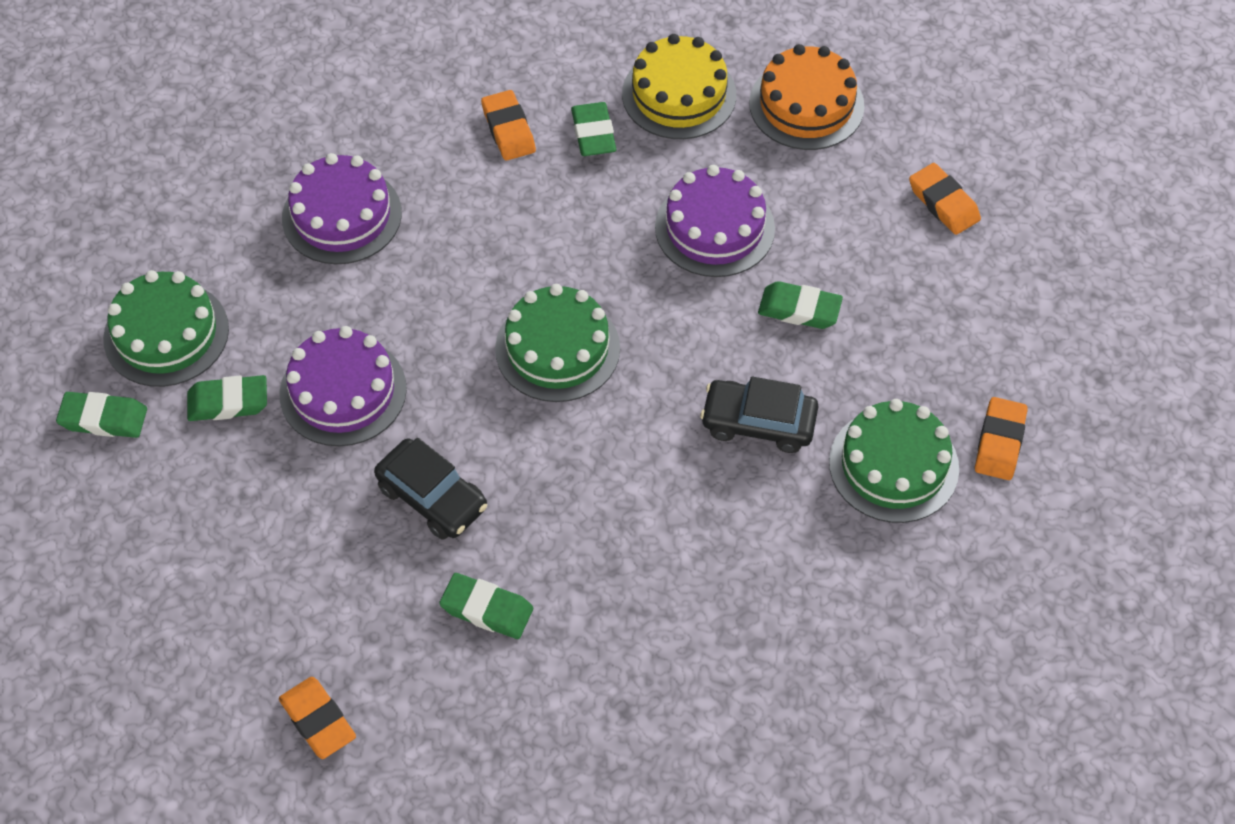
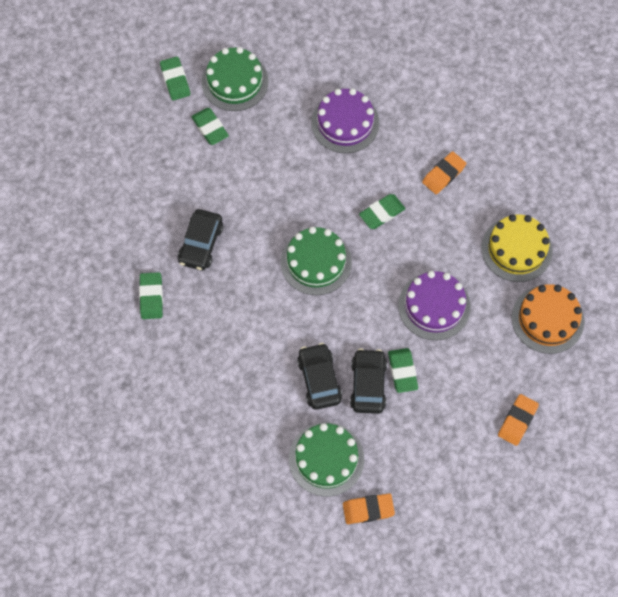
camera: 65 degrees right, 10 degrees up
(318, 720) = (62, 251): orange eraser -> none
(343, 391) = (241, 175): purple cake -> none
(593, 133) = (464, 217): green eraser -> green eraser (382, 213)
(798, 362) = (368, 384): none -> black car

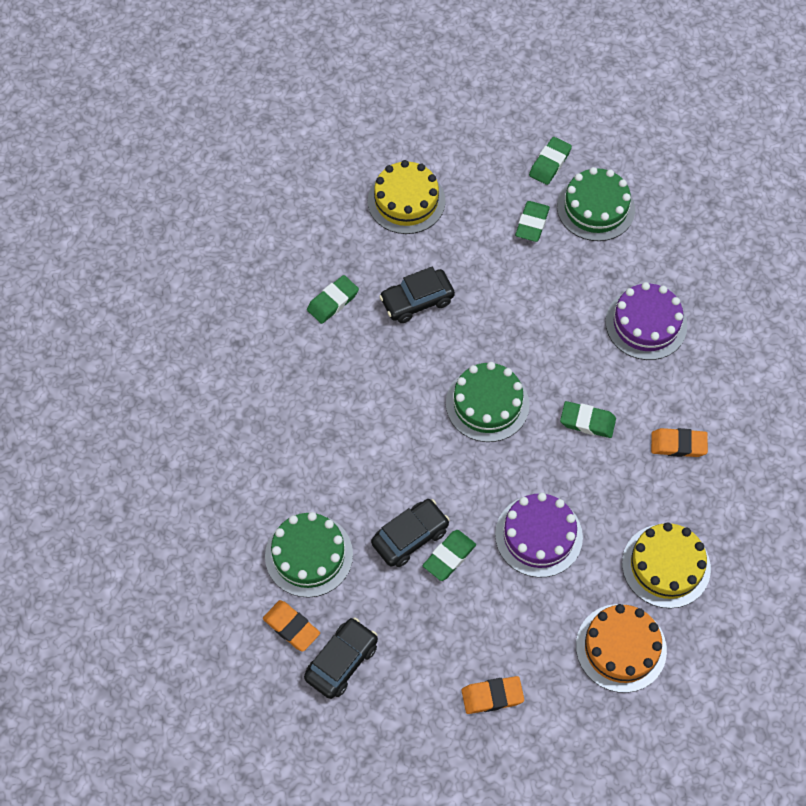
camera: 50 degrees right, 5 degrees down
(118, 189) = (406, 201): none -> yellow cake
(319, 379) = (378, 492): black car -> black car (341, 661)

